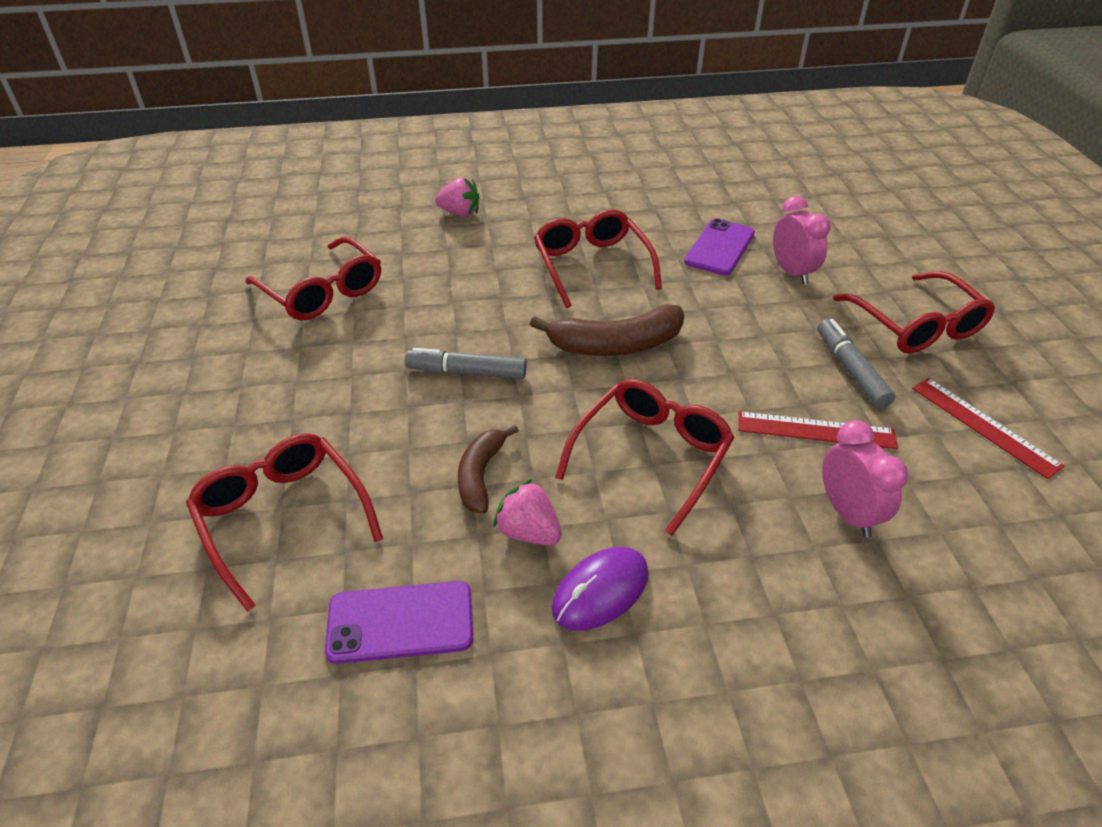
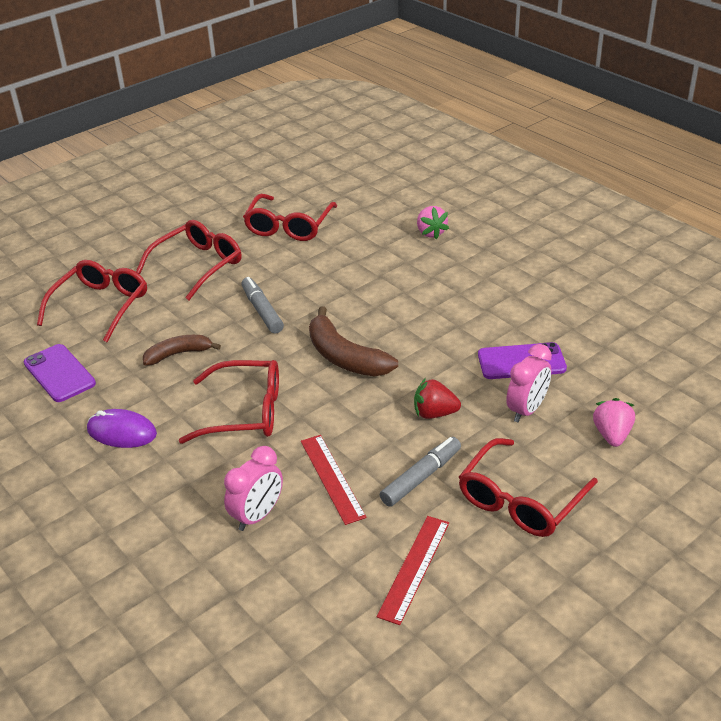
camera: 60 degrees right, 5 degrees down
(528, 532) = (147, 389): pink strawberry -> pink strawberry (612, 435)
(592, 266) = (428, 312): red glasses -> red glasses (197, 266)
(758, 324) = (434, 413): none -> red strawberry

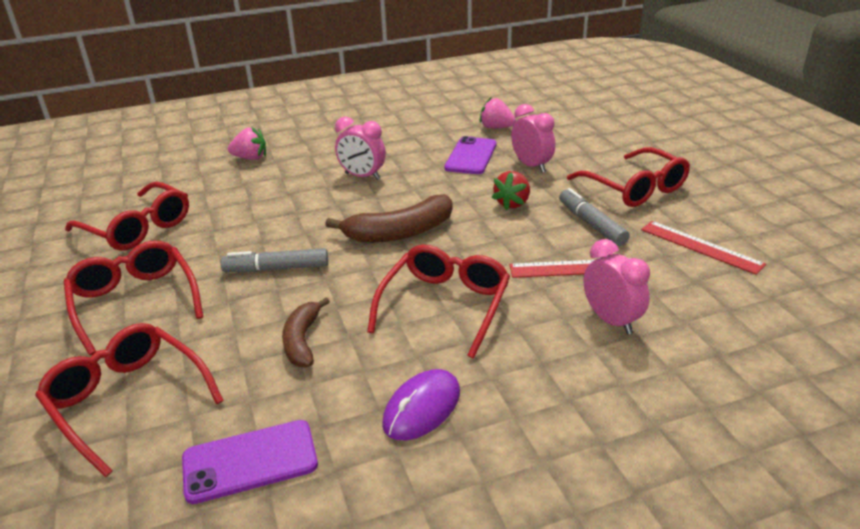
camera: 70 degrees left, 5 degrees down
(434, 305) = (362, 176): none -> pink clock
(612, 435) = (577, 143): pink strawberry -> pink strawberry (496, 128)

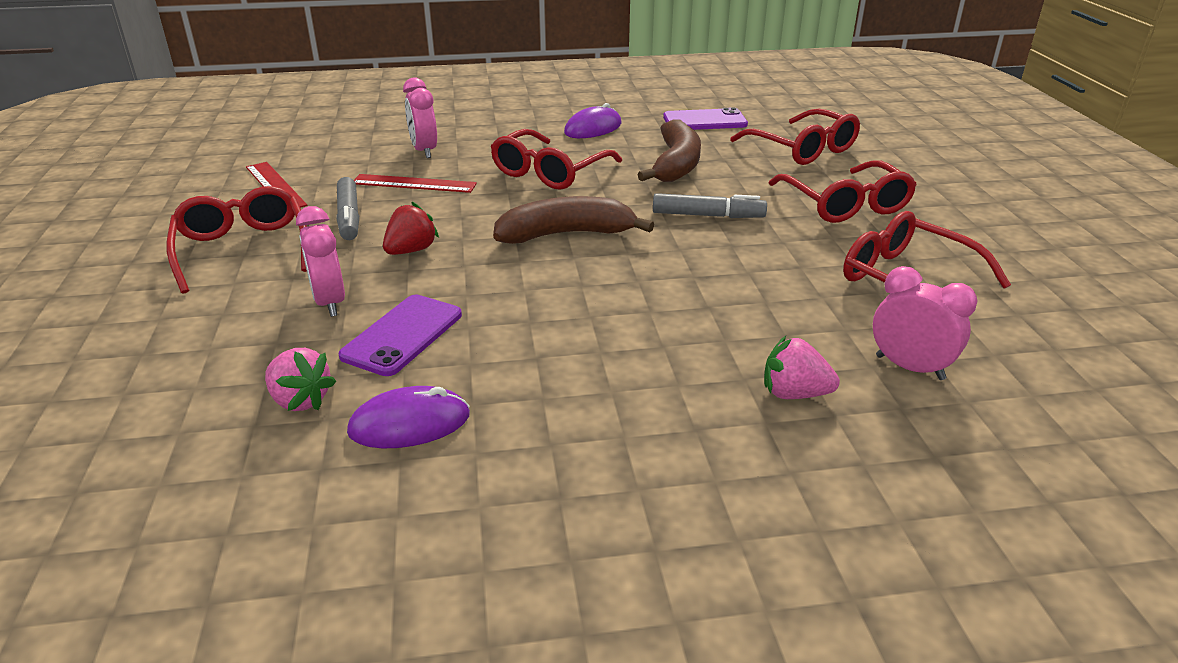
camera: 170 degrees left, 0 degrees up
(302, 340) = (676, 164): brown banana -> brown banana, size x1.58
(362, 176) = (593, 321): pink clock -> pink clock (909, 367)
(437, 127) = (409, 423): none -> purple mouse

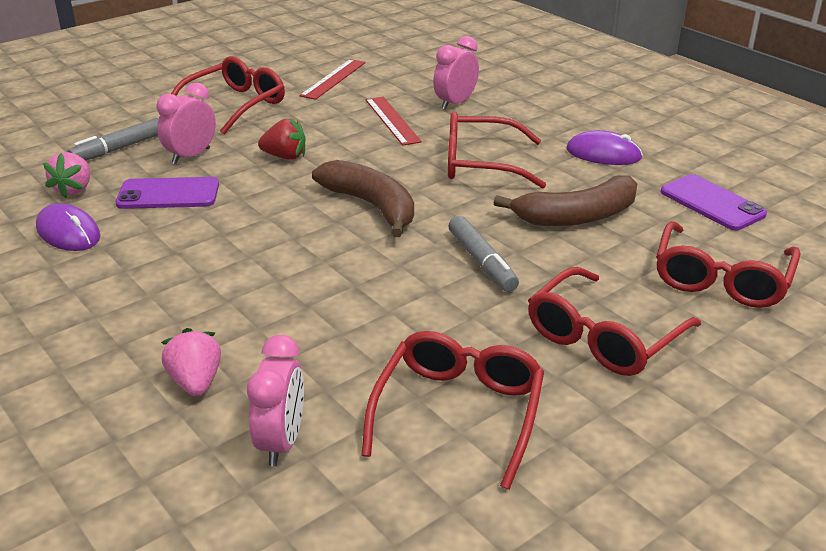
camera: 60 degrees right, 0 degrees up
(349, 217) = (313, 118): grey marker -> grey marker (118, 149)

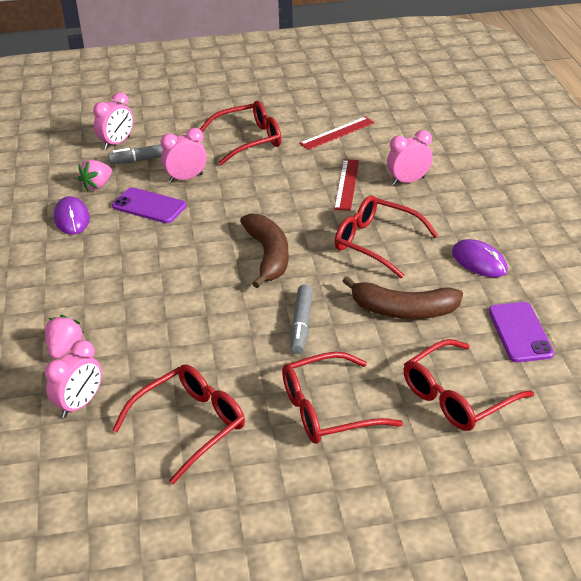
camera: 30 degrees right, 5 degrees up
(62, 142) = (117, 143): none -> pink clock
(285, 157) = (246, 196): red strawberry -> none

